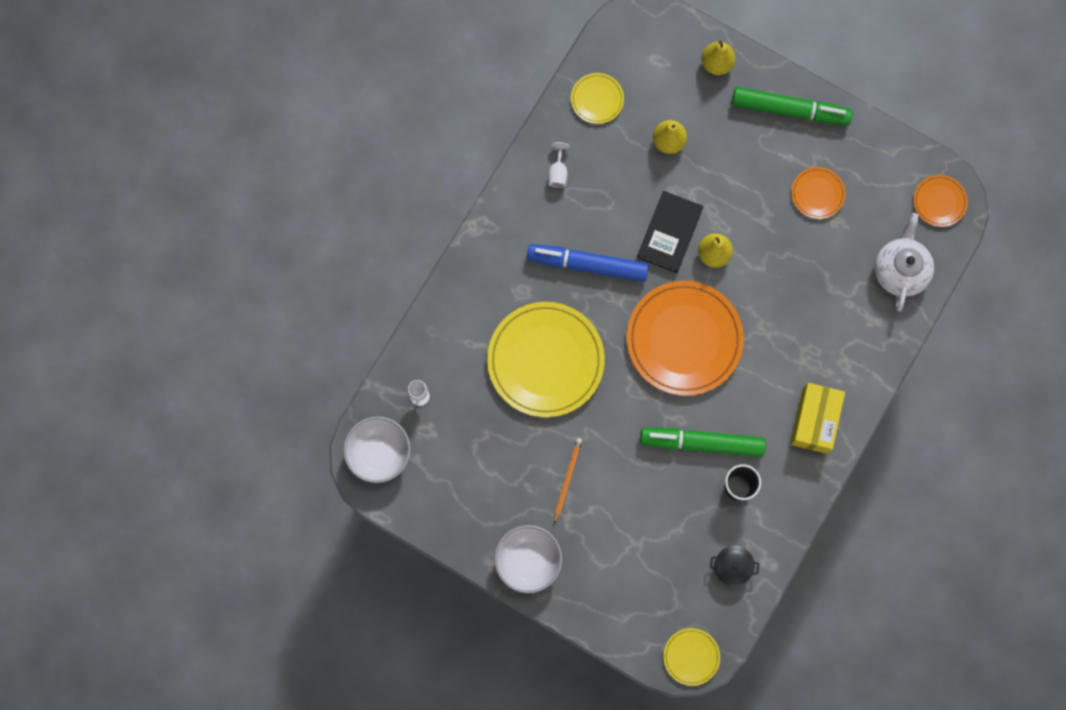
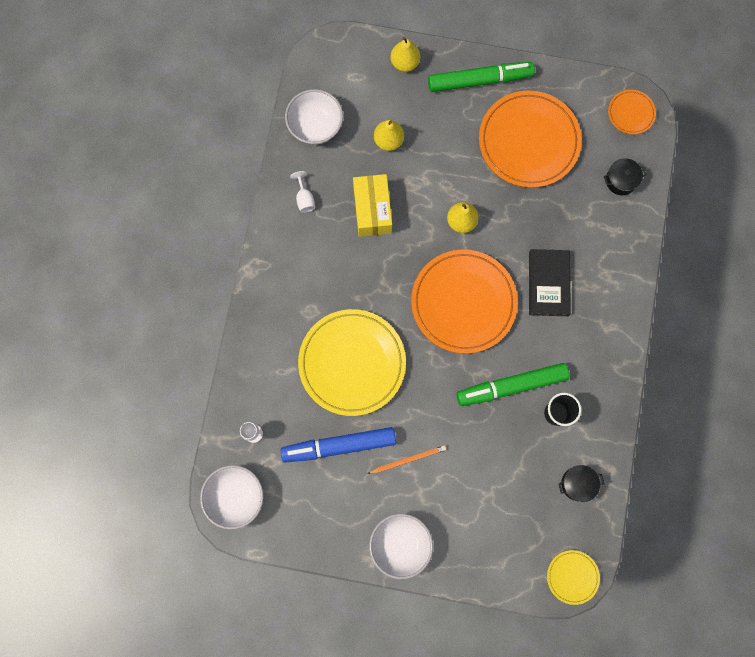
camera: 20 degrees left, 0 degrees up
(567, 479) = (408, 459): orange pencil -> orange pencil turned 75 degrees clockwise
(587, 265) = (358, 268): blue marker -> blue marker (339, 446)
(597, 99) = (315, 126): yellow plate -> white bowl
(669, 233) = (418, 217): black book -> black book (548, 283)
(814, 421) = (599, 332): yellow box -> yellow box (372, 210)
(817, 194) = (528, 141): orange plate -> orange plate, size x2.13
(900, 270) = (621, 180): white teapot -> black pot

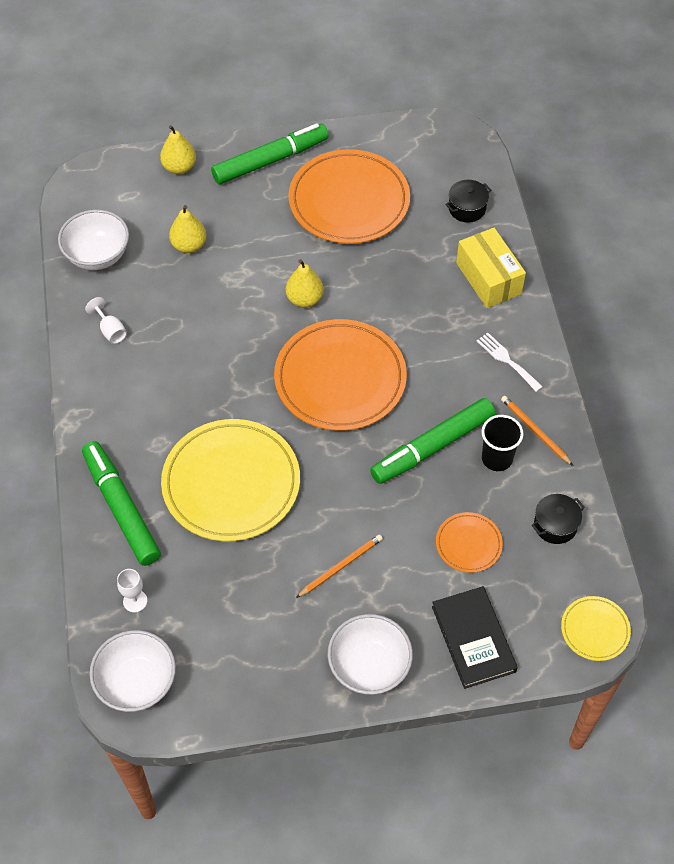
camera: 20 degrees left, 20 degrees down
(266, 355) = (121, 508): none -> green marker
(339, 446) = (249, 579): blue marker -> none
(372, 210) = (196, 318): yellow box -> yellow box (488, 278)
(548, 283) = (430, 330): black book -> black book (473, 639)
(594, 400) = (535, 431): none -> orange pencil
(597, 331) = (507, 360): none -> white fork
(631, 113) = (449, 144): orange plate -> orange plate (468, 544)

